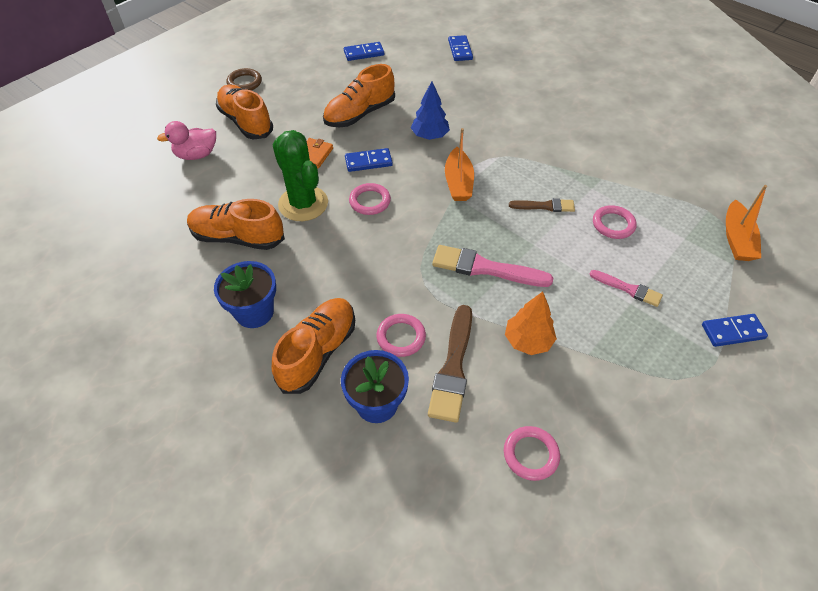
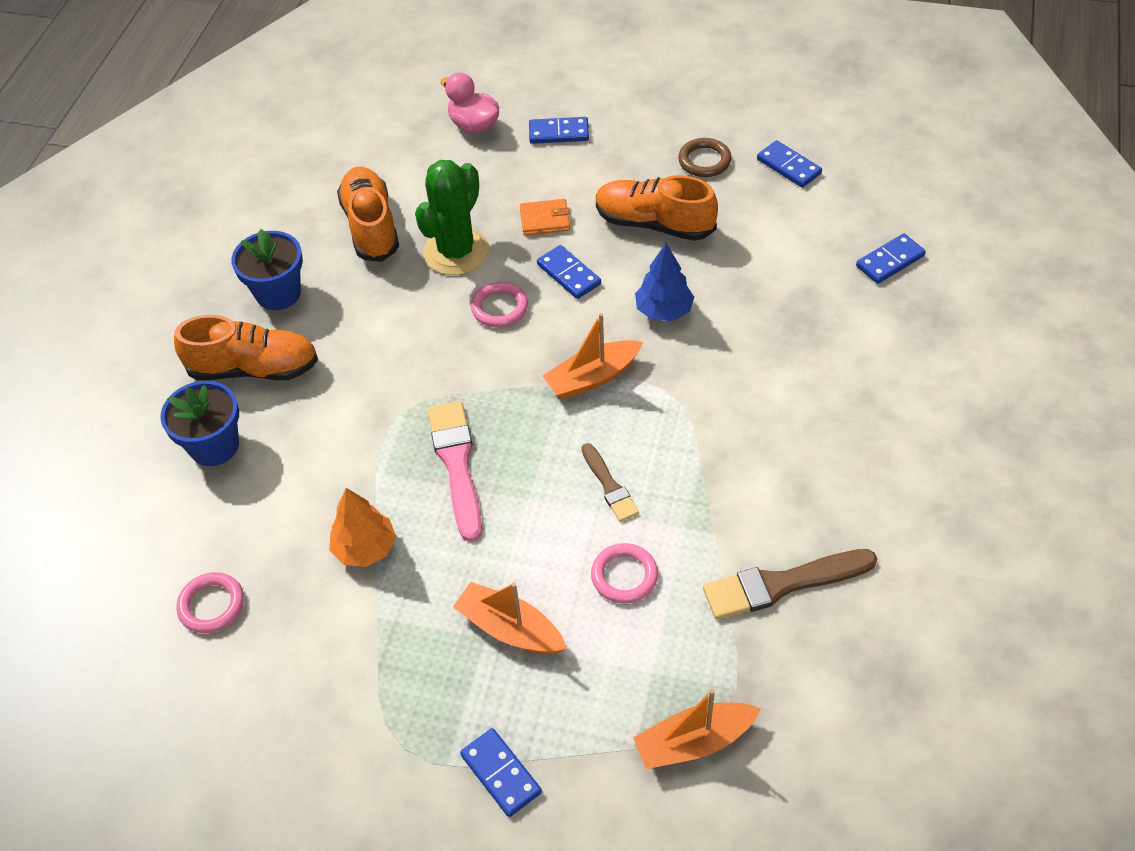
camera: 65 degrees right, 0 degrees up
(244, 83) = (630, 92): brown ring -> brown ring (704, 161)
(246, 122) = (559, 133): orange shoe -> blue domino
(401, 337) = (309, 428): pink ring -> none
(453, 368) = (291, 492): brown brush -> brown brush (782, 584)
(628, 289) = (510, 629): pink brush -> orange boat

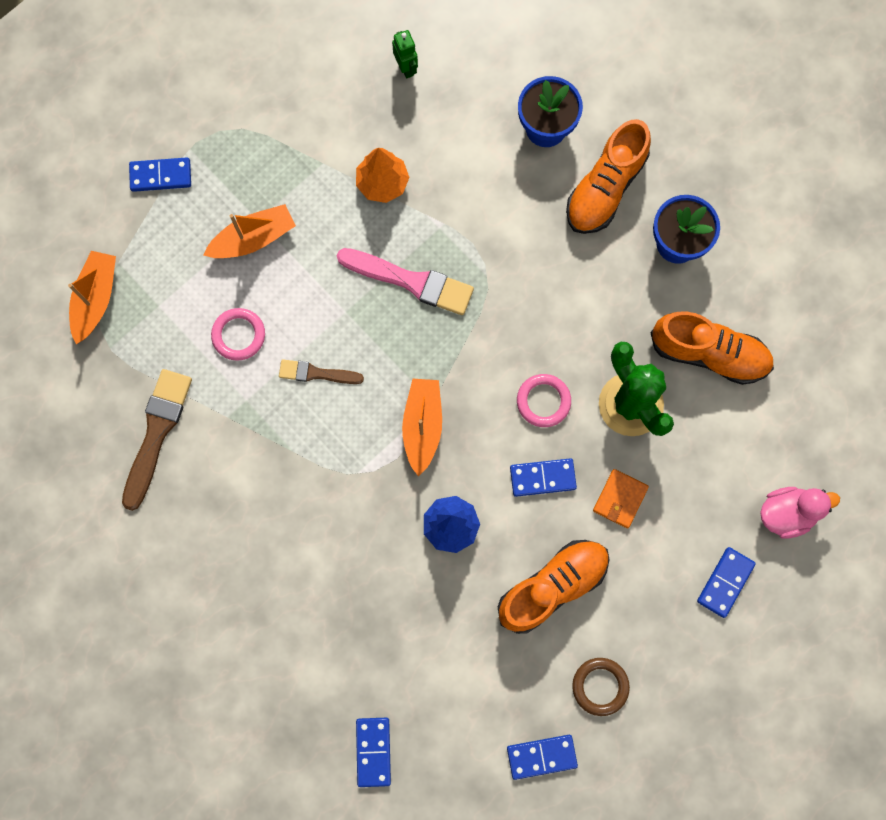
camera: 120 degrees right, 25 degrees up
(211, 605) = (406, 67): pink ring -> green robot

